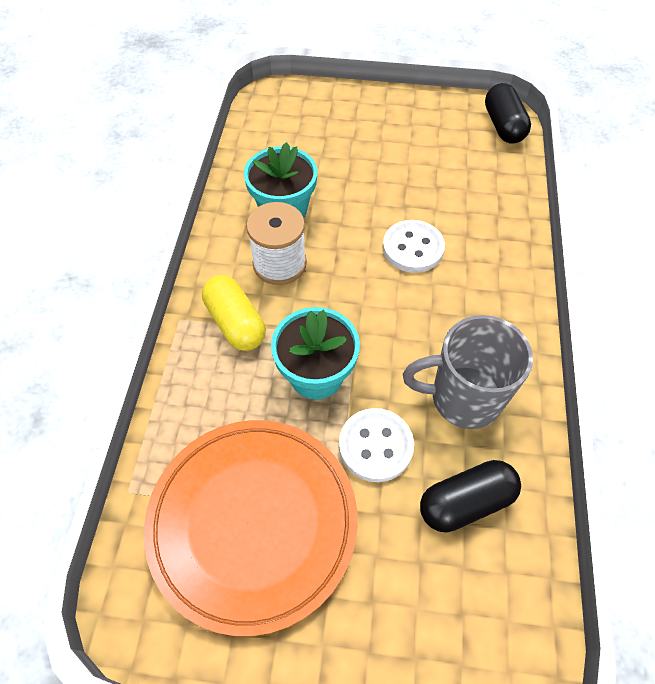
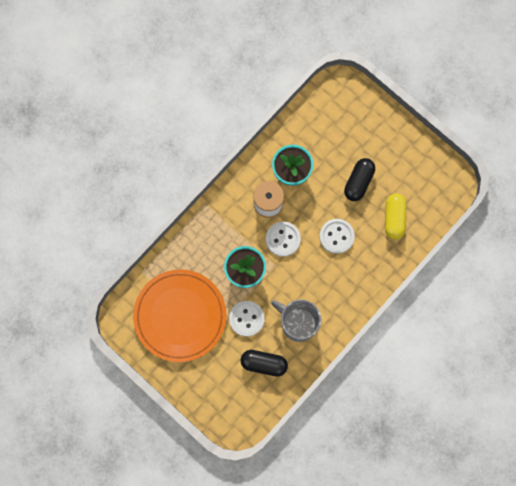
camera: 35 degrees right, 20 degrees up
(236, 323) = (228, 222): yellow capsule -> yellow capsule (394, 218)
(339, 296) = (283, 239): none -> white button
(503, 126) = (449, 191): black capsule -> black capsule (358, 182)

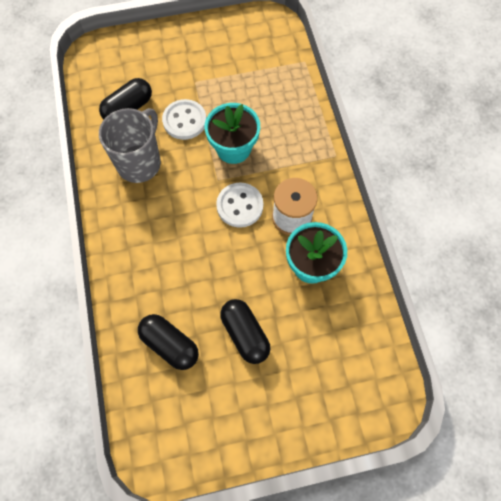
camera: 125 degrees right, 10 degrees down
(180, 316) = (235, 67): orange plate -> none
(297, 323) = (140, 163): grey mug -> grey mug turned 45 degrees counterclockwise
(336, 236) = (199, 263): white button -> none
(394, 218) = (170, 344): yellow capsule -> black capsule

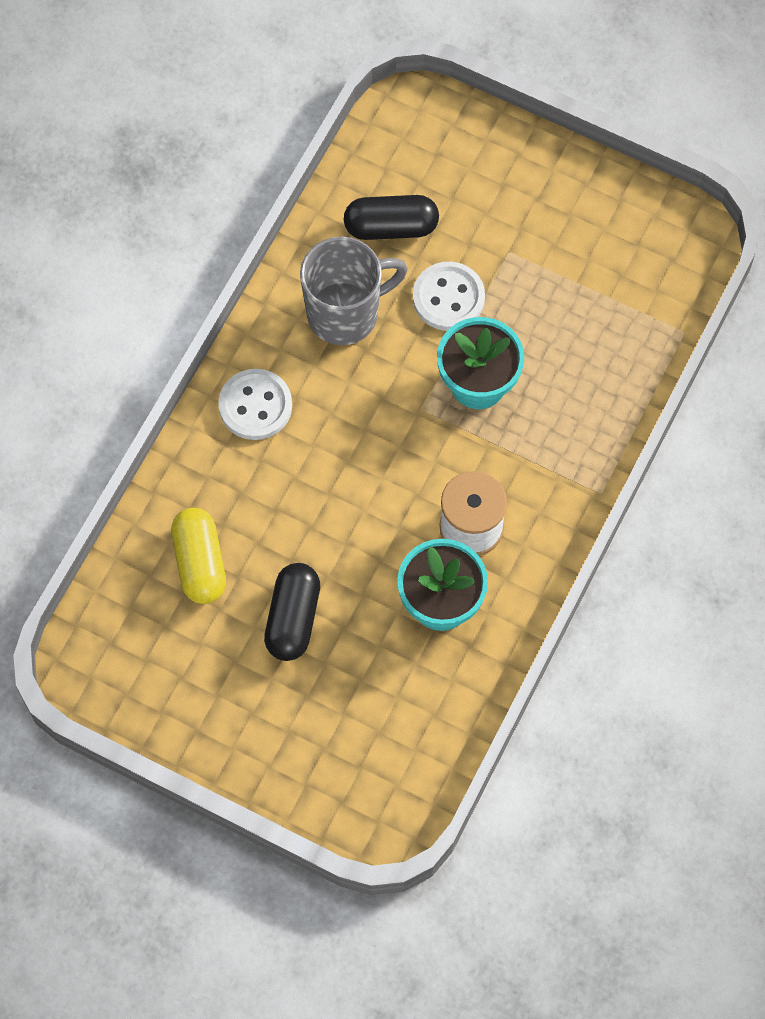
camera: 40 degrees right, 0 degrees up
(170, 344) = (199, 563): black capsule -> yellow capsule
(240, 206) = (420, 463): white button -> white button (255, 406)

